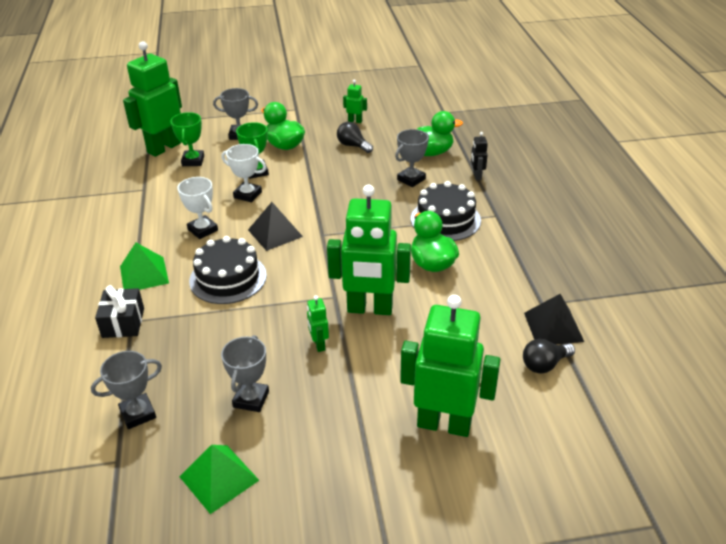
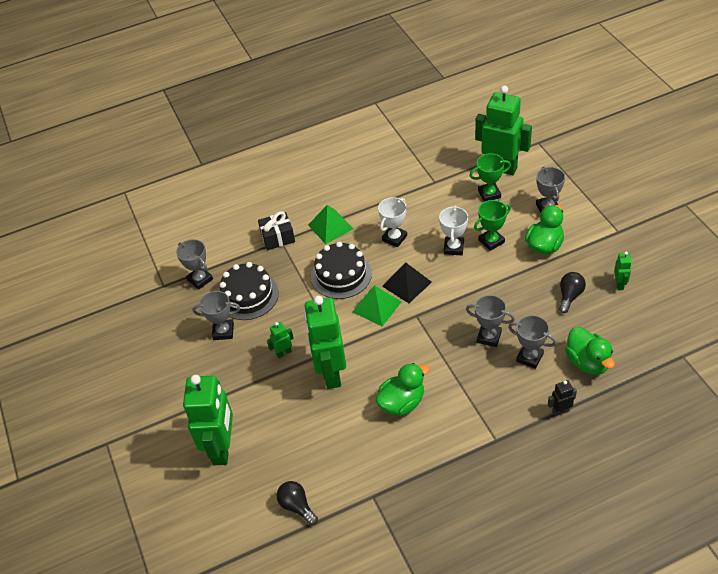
camera: 80 degrees right, 10 degrees up
(219, 478) = (158, 338): green pyramid -> green pyramid (376, 307)
(375, 196) = (489, 337): none -> grey trophy
(445, 219) = (472, 399): black cake -> black cake (248, 295)
(553, 327) = (344, 508): black pyramid -> none

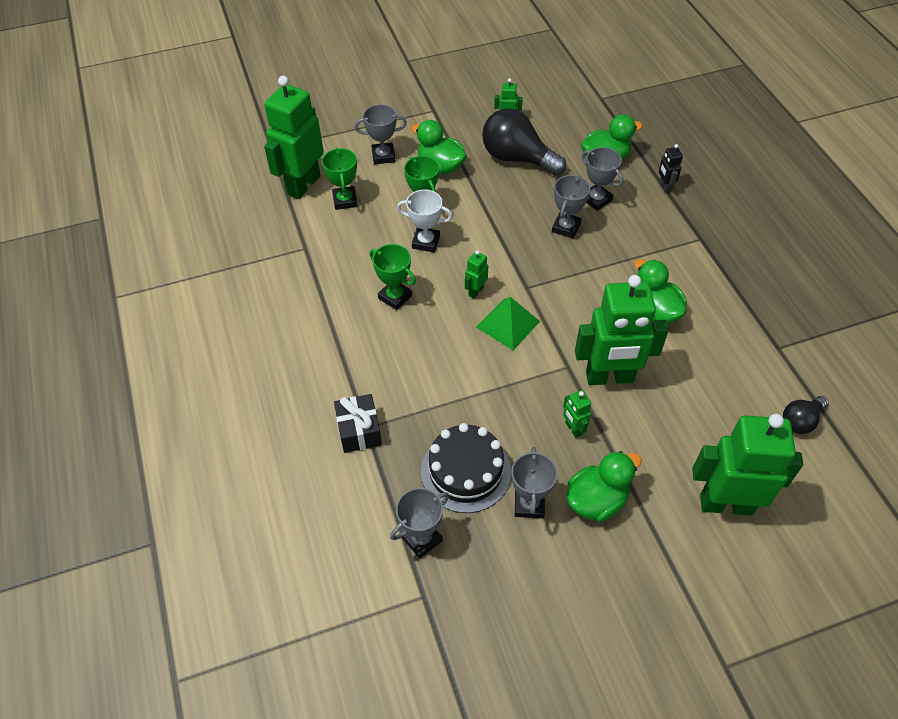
camera: 90 degrees left, 5 degrees up
(226, 369) = (596, 500): none -> green duck
(330, 226) = (355, 365): green pyramid -> none
(341, 275) = (448, 358): black cake -> none
(394, 238) = (395, 297): white trophy -> green trophy
(407, 284) = (476, 291): black pyramid -> green robot
(529, 357) = (596, 199): grey trophy -> grey trophy turned 75 degrees counterclockwise
(570, 296) = (517, 158): black light bulb -> black light bulb, size x1.88

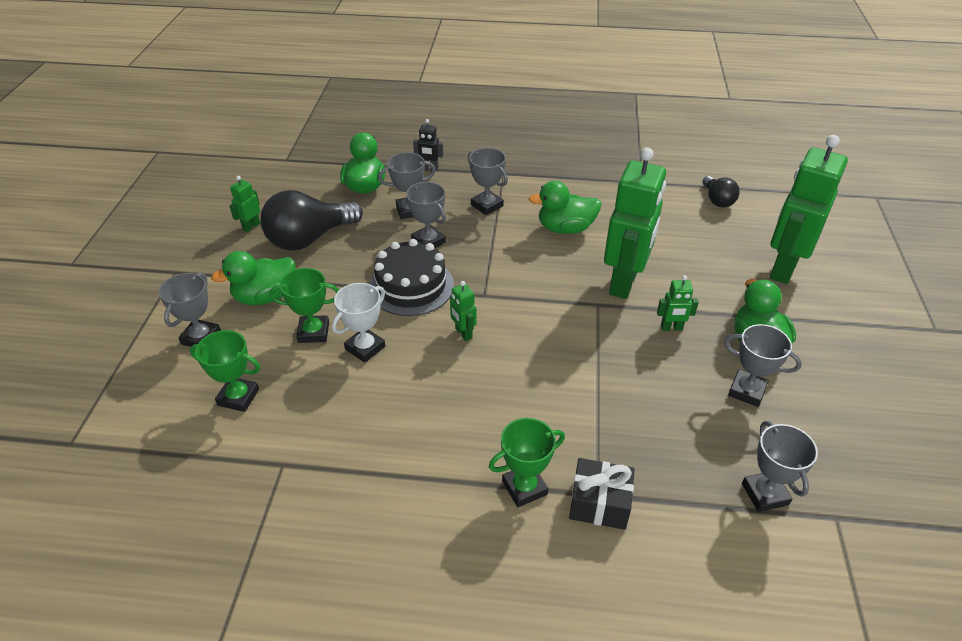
camera: 65 degrees left, 10 degrees down
(303, 185) = (172, 430): green robot -> none
(395, 297) = (425, 402): green trophy -> green trophy (524, 487)
(466, 471) = (691, 425): black cake -> black cake (411, 286)
(508, 324) = (521, 325): green pyramid -> none
(643, 245) = (487, 205): none -> grey trophy

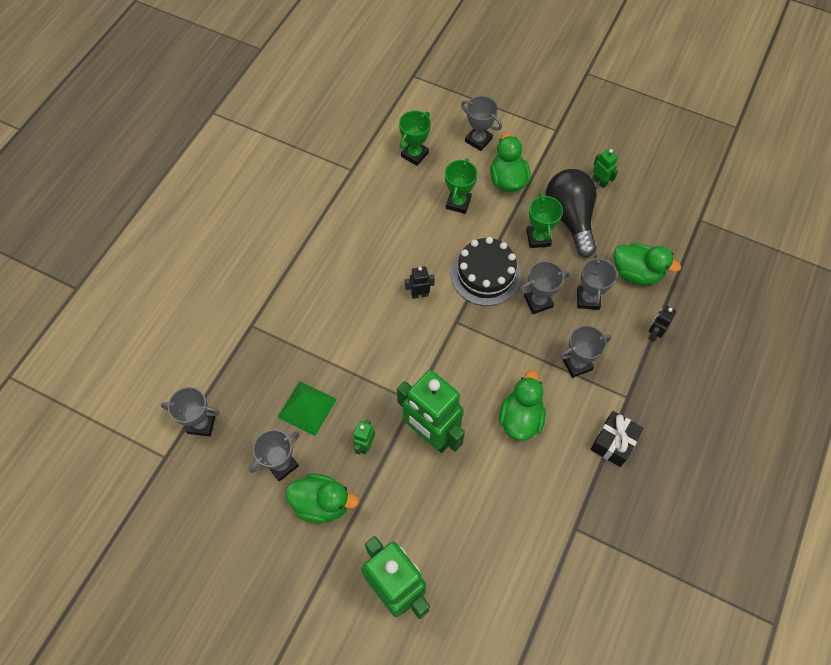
camera: 110 degrees right, 20 degrees up
(365, 348) = (430, 230): white trophy -> none
(463, 333) = (419, 294): green robot -> black robot
(524, 487) = (275, 287): green trophy -> green trophy (538, 238)
(599, 503) = (244, 323): black gift -> black gift (613, 442)
(667, 391) = (307, 408): none -> green pyramid
(717, 200) = (519, 591): black light bulb -> none

